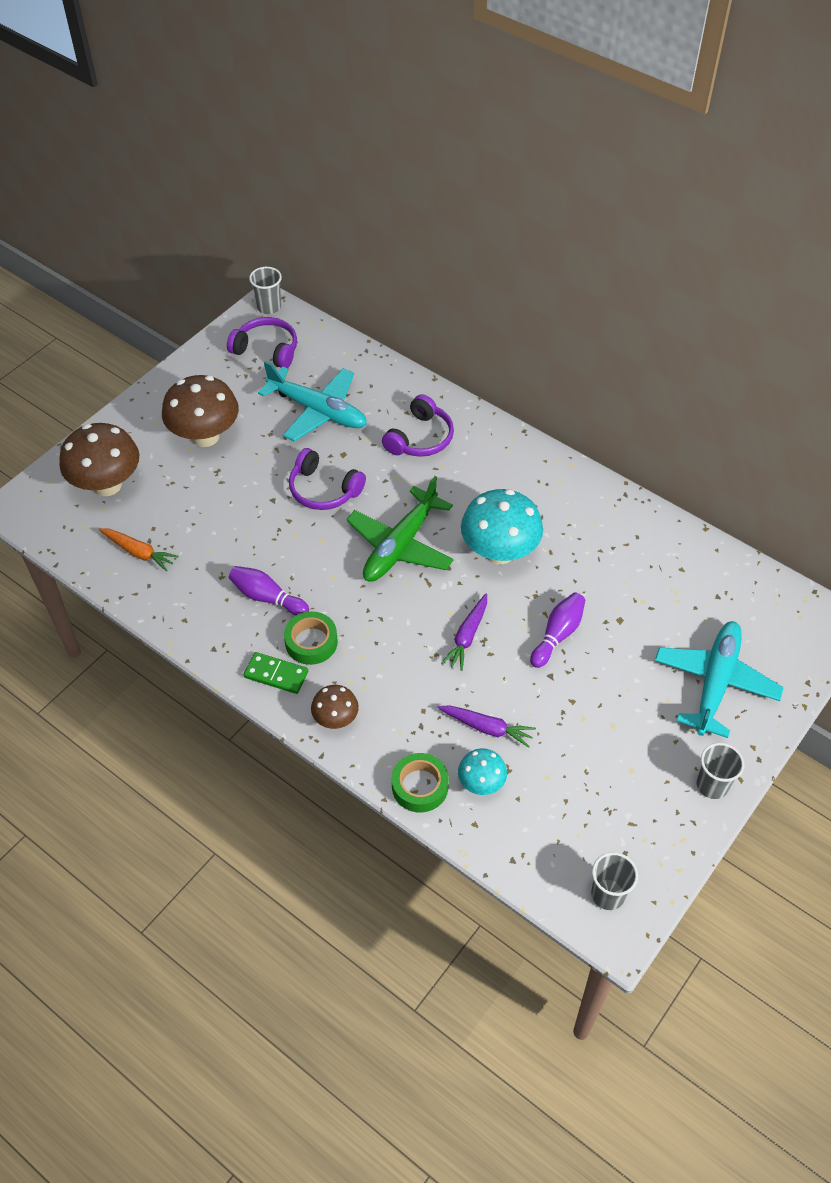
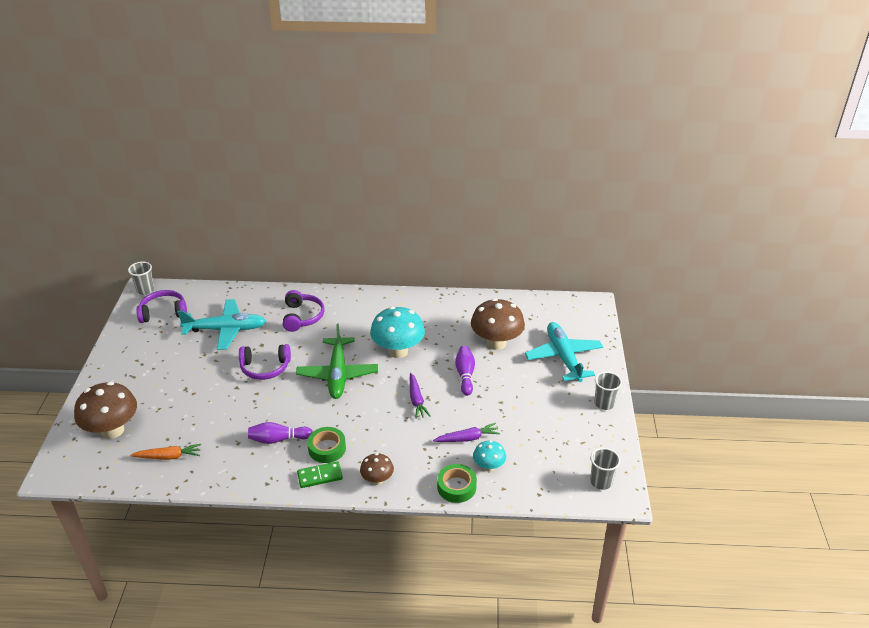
camera: 35 degrees left, 15 degrees down
(205, 436) = (161, 374): brown mushroom -> brown mushroom (496, 343)

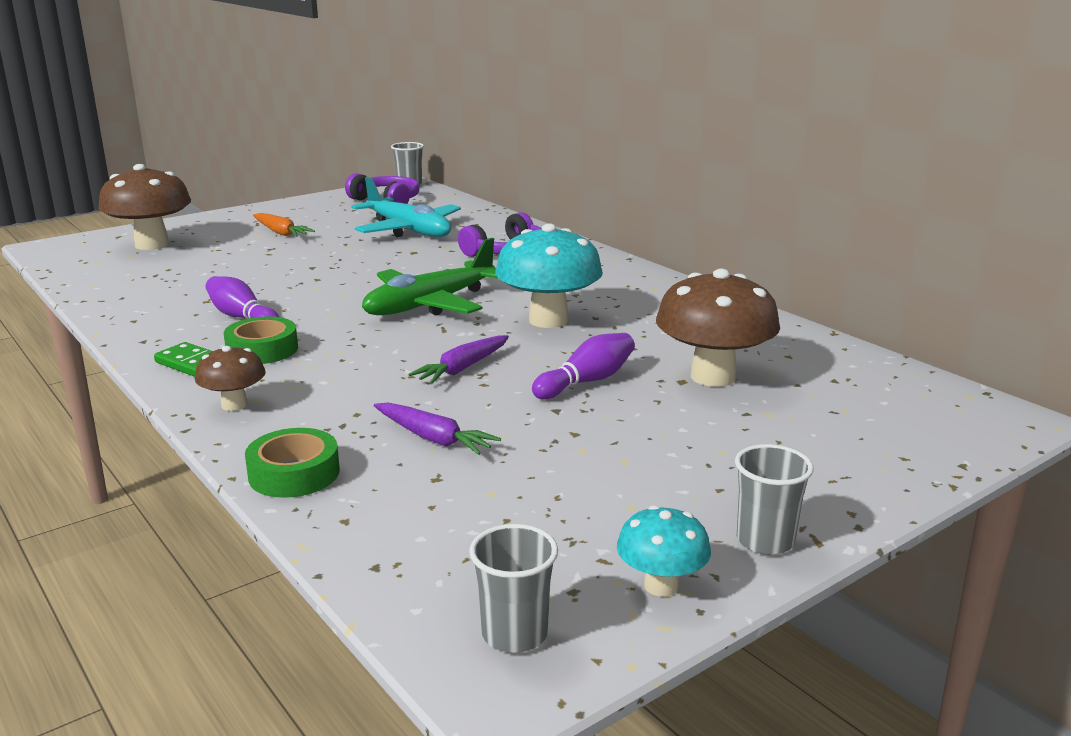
camera: 50 degrees right, 15 degrees down
(169, 456) = (136, 279): orange carrot -> orange carrot (281, 232)
(265, 368) = (373, 267): purple headphones -> none
(489, 466) = (386, 484): turquoise mushroom -> turquoise mushroom (661, 585)
(563, 357) = (805, 446): turquoise plane -> none

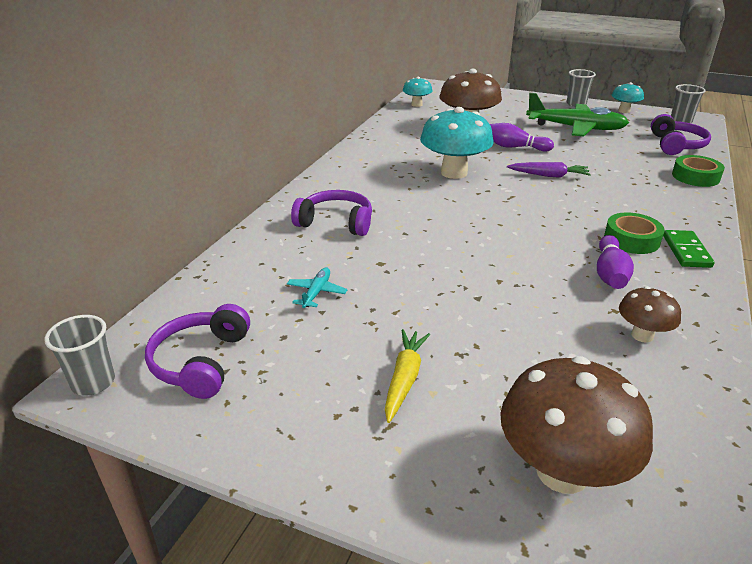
camera: 120 degrees left, 10 degrees up
(234, 405) = (689, 215): brown mushroom -> brown mushroom (642, 335)
(281, 232) = (404, 379): orange carrot -> yellow carrot
(408, 230) = (316, 292): turquoise plane -> turquoise plane, size x0.43
(412, 534) = (676, 145): none -> purple headphones
(430, 304) = (481, 214): green plane -> green plane (575, 128)
(434, 438) = (618, 161): purple carrot -> none
(870, 370) = (416, 104): none -> turquoise mushroom

